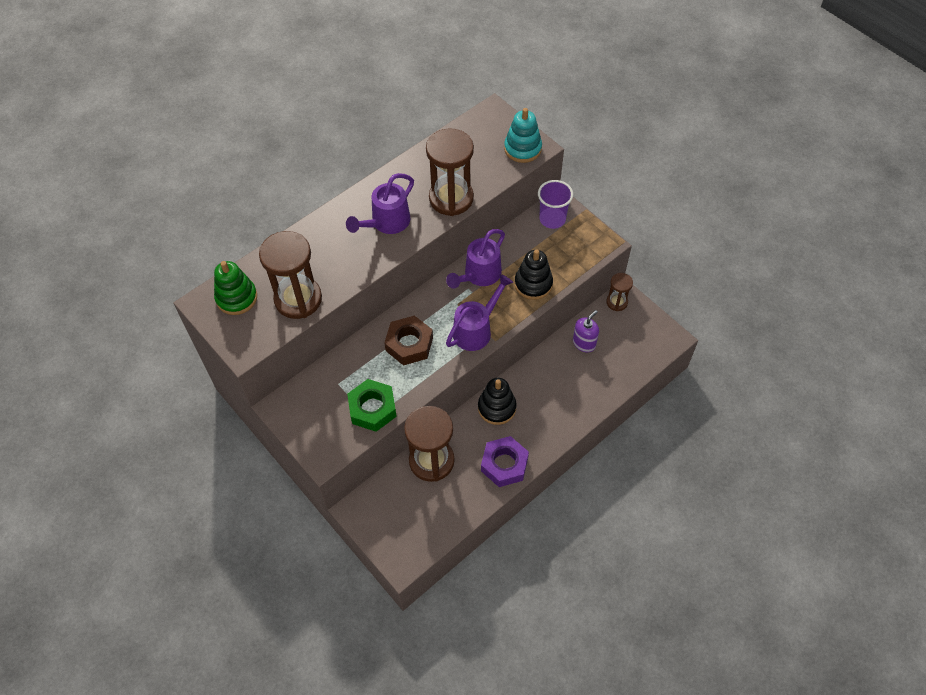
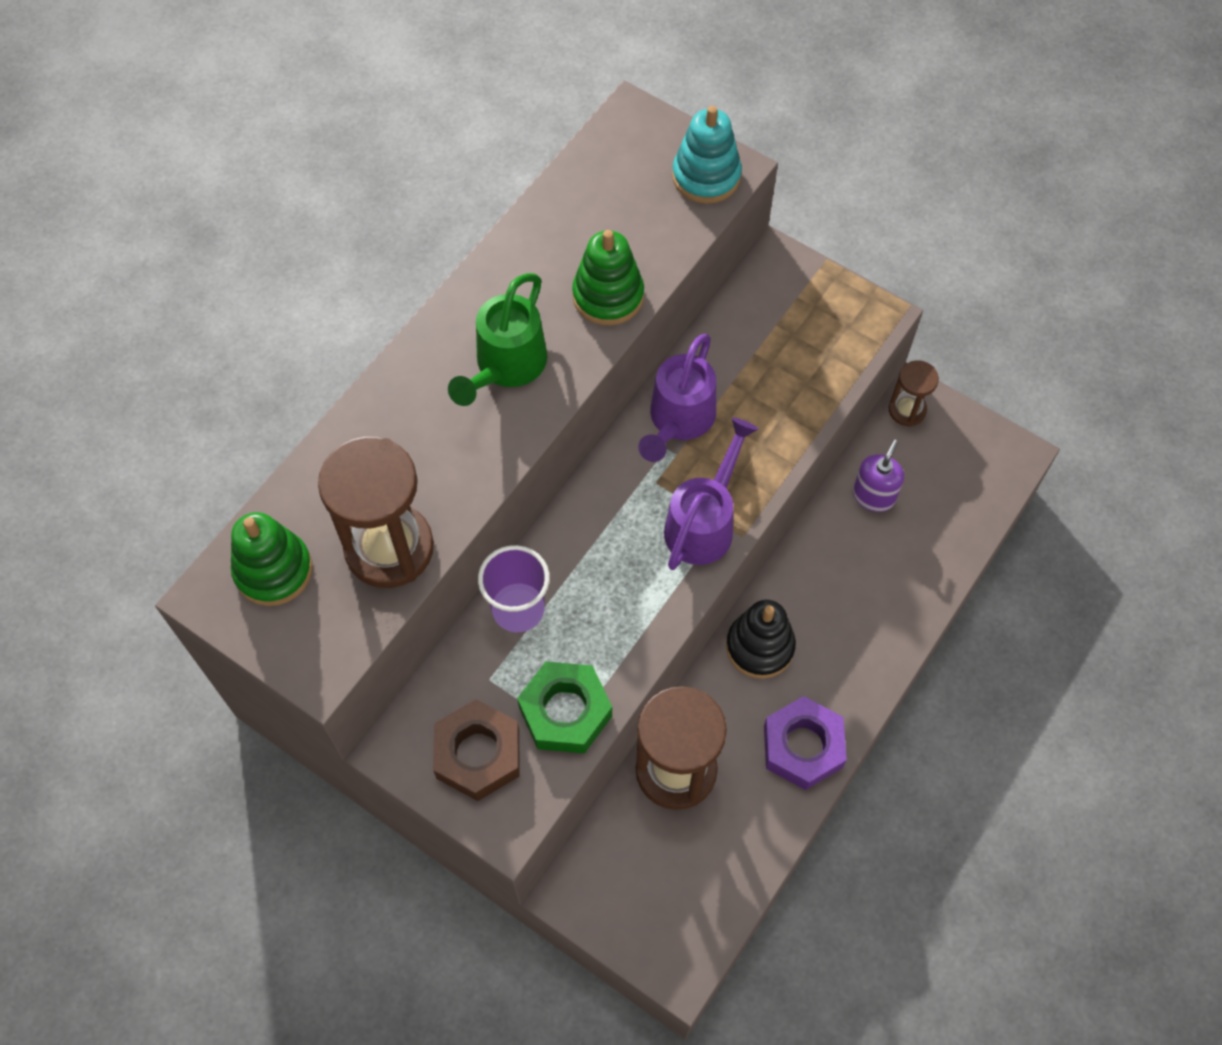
camera: 15 degrees left, 5 degrees up
(387, 223) = (506, 366): purple watering can -> green watering can
(409, 344) = (594, 576): brown nut -> brown nut (478, 754)
(451, 198) = (608, 296): brown hourglass -> green stacking toy
(533, 284) = (777, 416): black stacking toy -> none
(552, 219) = (774, 289): purple cup -> purple cup (518, 609)

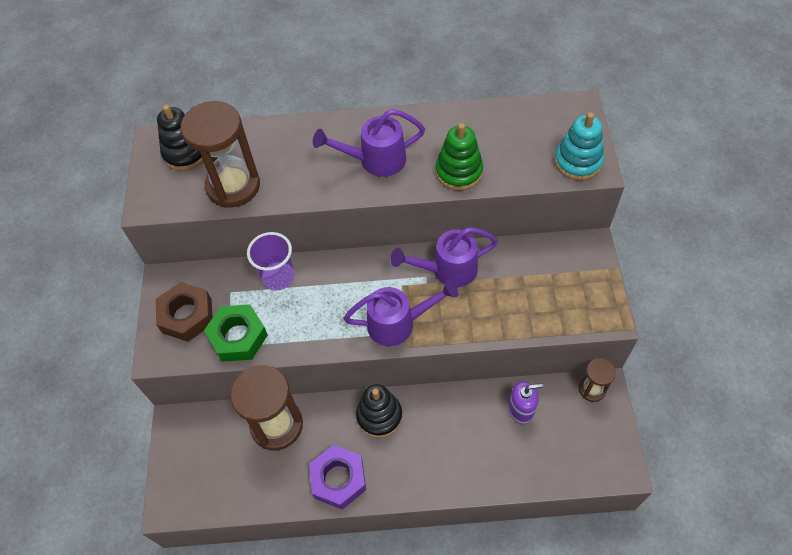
camera: 55 degrees right, 5 degrees down
(273, 570) = (185, 153): green stacking toy -> black stacking toy
(506, 366) = (376, 160): green watering can -> purple watering can

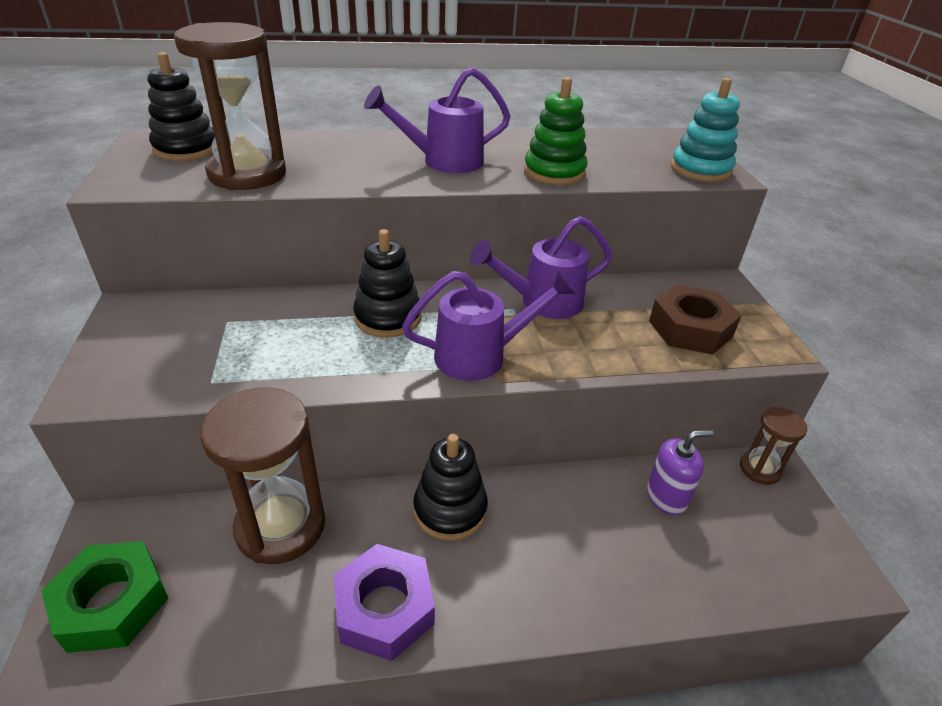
camera: 10 degrees left, 20 degrees down
(187, 316) = (151, 346): brown nut -> brown nut (690, 328)
(238, 337) = (230, 370): green nut -> green nut (112, 603)
(278, 277) = (301, 307): purple cup -> none
(337, 287) = (388, 317): none -> black stacking toy

